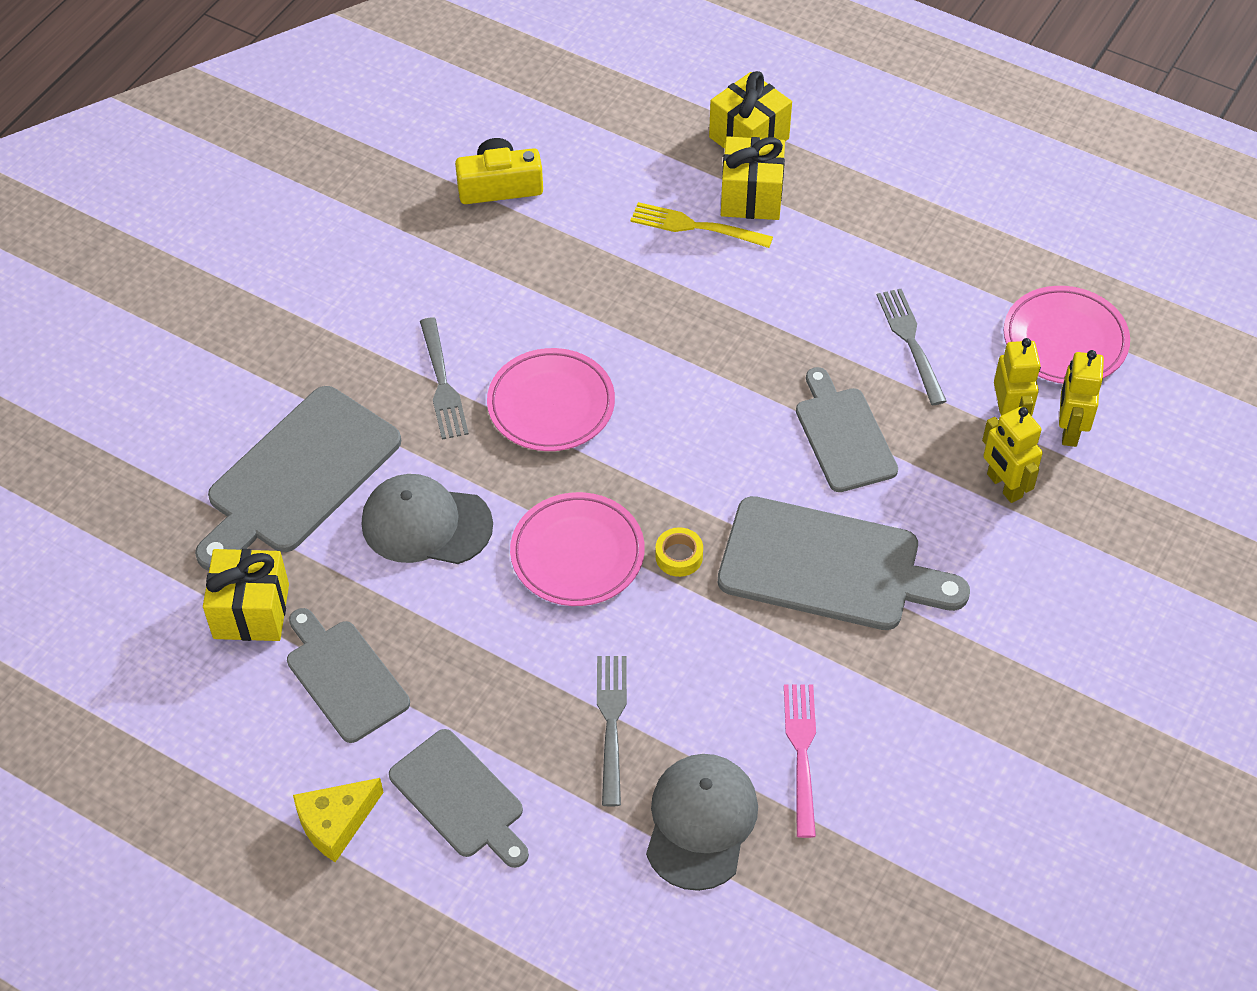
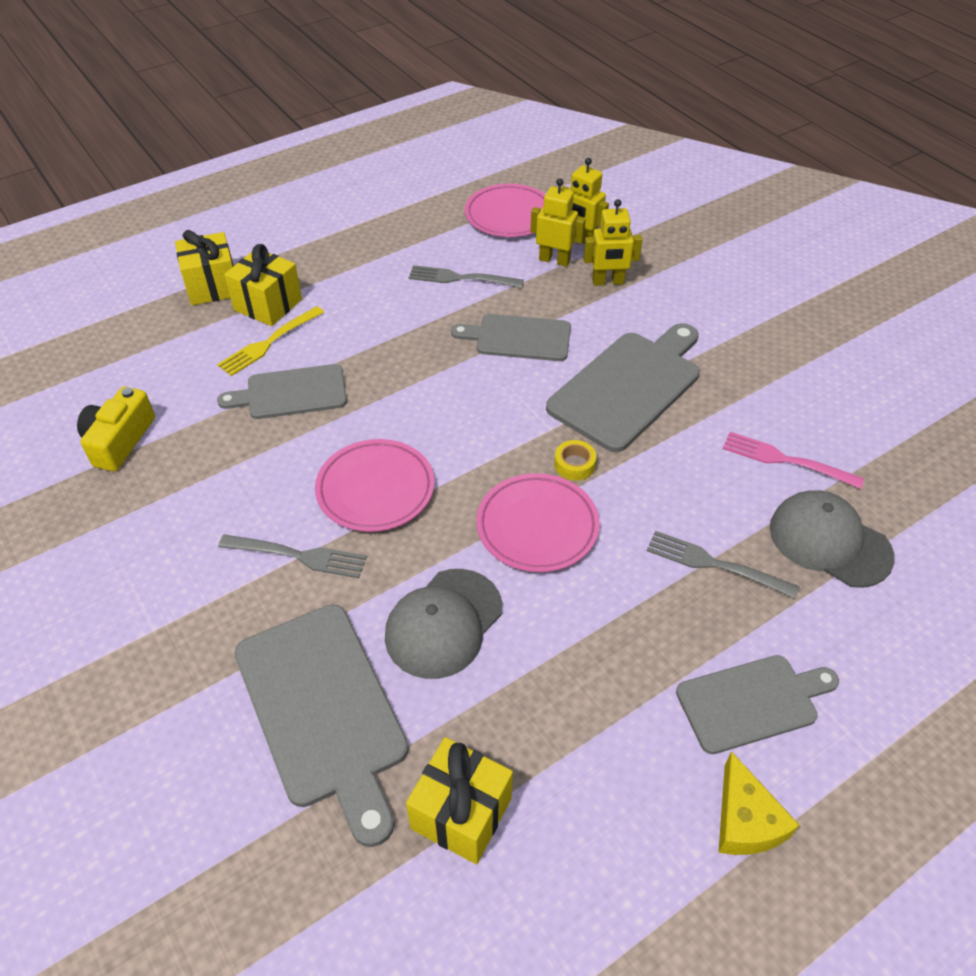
camera: 65 degrees left, 5 degrees down
(344, 677) = (580, 753): grey cutting board -> grey cutting board (291, 393)

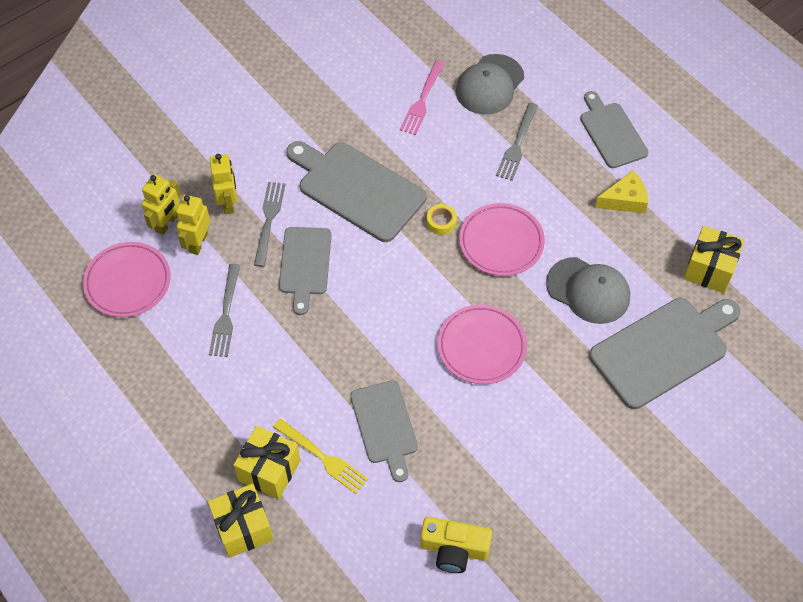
camera: 95 degrees left, 10 degrees up
(298, 556) = (549, 387): grey fork -> grey fork (269, 220)
(745, 820) = (682, 140): yellow cheese -> yellow cheese (624, 200)

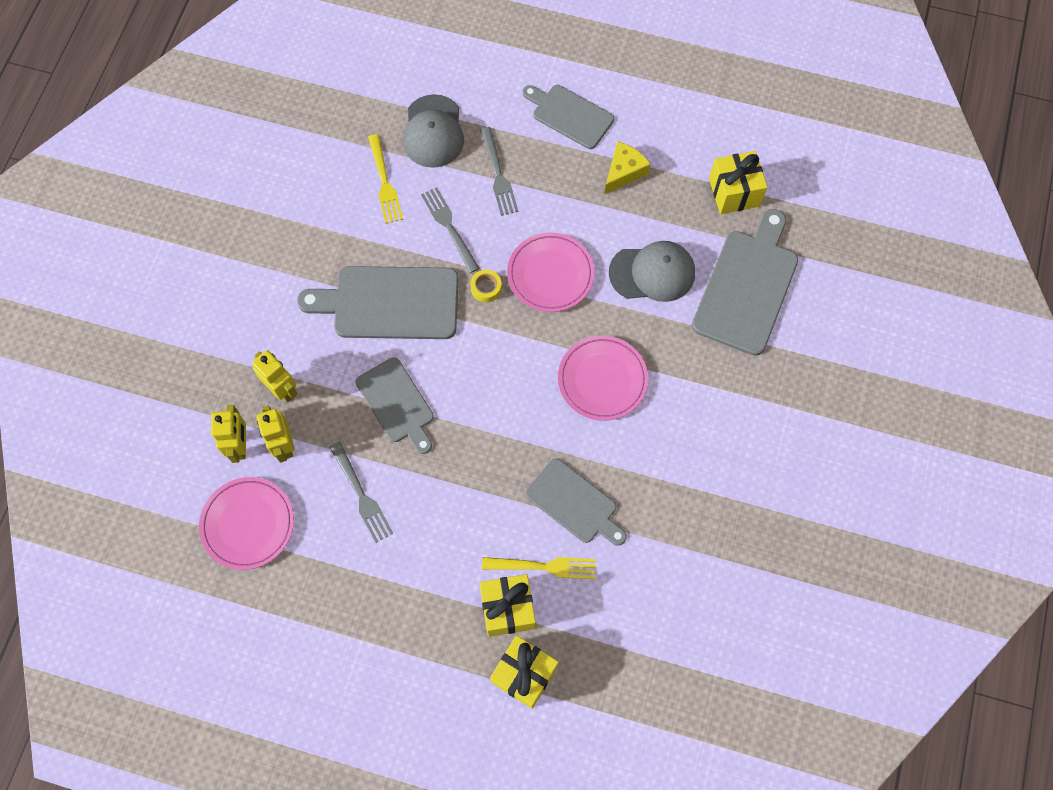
camera: 35 degrees left, 10 degrees up
(269, 220) = (332, 382): grey fork -> grey fork (449, 227)
(422, 100) = (384, 182): pink fork -> yellow fork
(454, 549) = (707, 570): yellow camera -> none

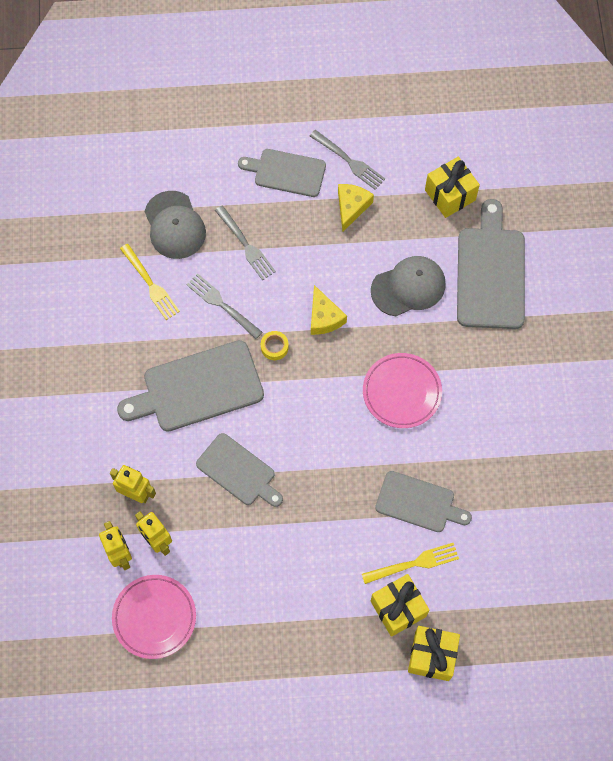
camera: 20 degrees left, 0 degrees up
(361, 495) = (240, 559): grey fork -> grey fork (349, 161)
(550, 275) = (324, 317): pink plate -> yellow cheese

